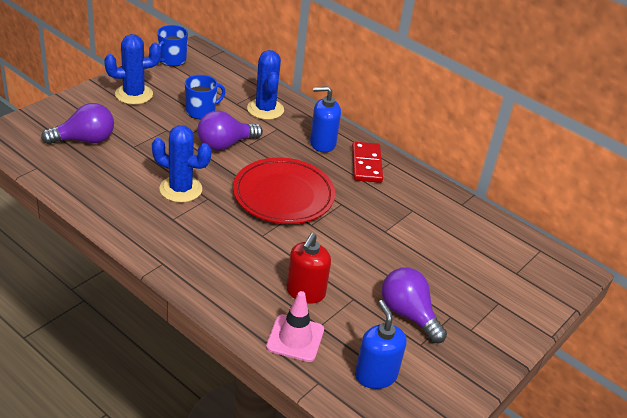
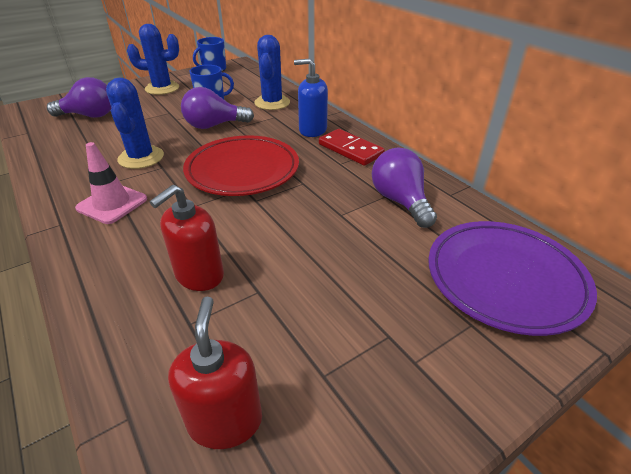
camera: 20 degrees right, 0 degrees up
(180, 189) = (141, 157): blue cactus -> blue cactus turned 45 degrees clockwise
(295, 338) = (143, 337): pink traffic cone -> pink traffic cone (112, 204)
(366, 164) = (350, 150): red domino -> red domino turned 60 degrees counterclockwise
(375, 375) = (225, 420): blue soap dispenser -> red soap dispenser
(408, 314) = (325, 324): purple light bulb -> purple light bulb (400, 201)
(513, 270) = (505, 279): none -> purple plate

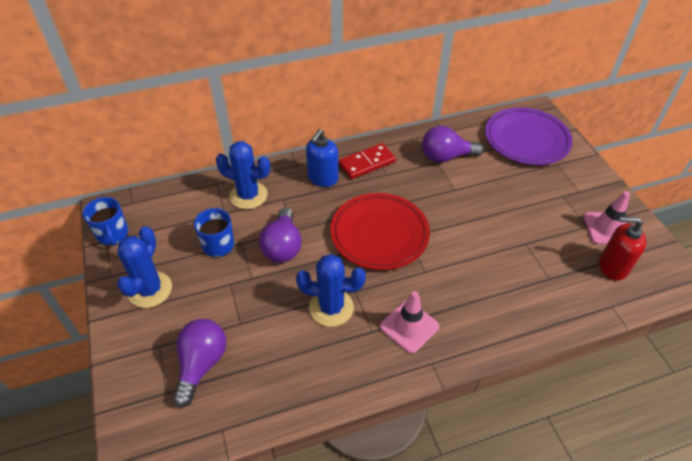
camera: 75 degrees left, 10 degrees up
(199, 275) = (508, 271): red soap dispenser -> none
(328, 411) = (607, 228): none -> pink traffic cone

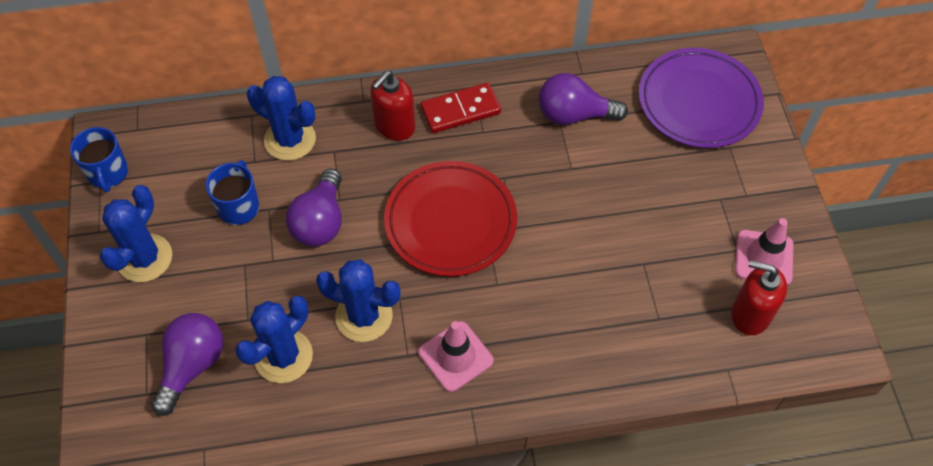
camera: 10 degrees right, 10 degrees up
(274, 346) = (283, 356): none -> blue cactus
(322, 178) = (394, 126): blue soap dispenser -> red soap dispenser

